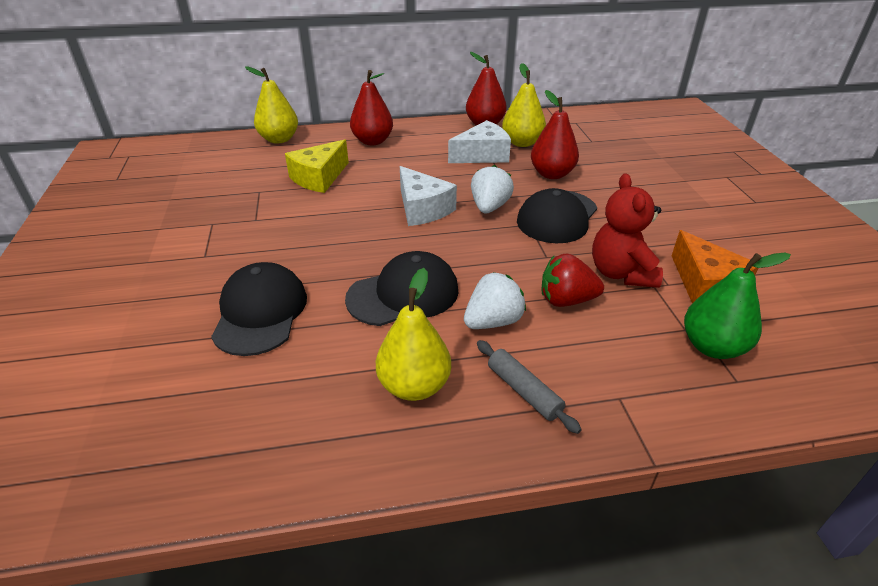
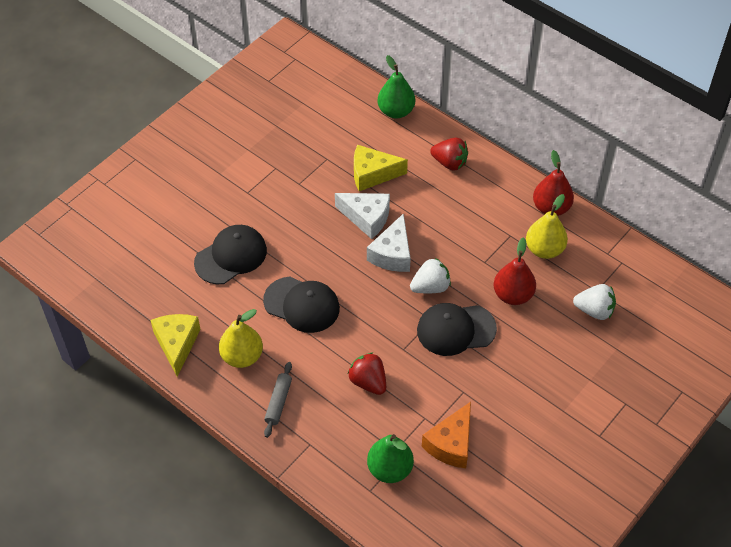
camera: 50 degrees right, 15 degrees up
(279, 139) = (396, 111): yellow pear -> green pear
(312, 445) = (177, 344): none -> yellow cheese
(372, 141) = (449, 163): red pear -> red strawberry
(482, 155) = (498, 238): white cheese -> white cheese (366, 218)
(493, 321) = (317, 359): white strawberry -> white strawberry (594, 310)
(621, 273) = (422, 395): red teddy bear -> none

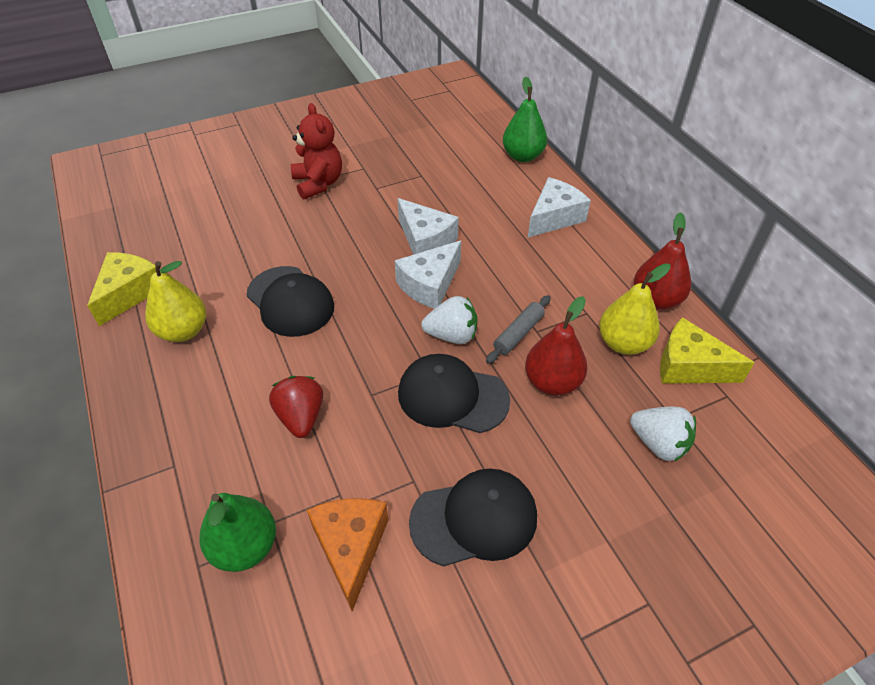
camera: 25 degrees right, 5 degrees down
(231, 256) = (255, 230): black cap -> black cap (474, 519)
(250, 196) = (318, 183): none -> red teddy bear
(278, 402) = (179, 398): grey rolling pin -> grey rolling pin (518, 334)
(372, 174) = (460, 202): yellow cheese -> yellow cheese (689, 366)
(449, 163) = (554, 217): red strawberry -> white cheese
(451, 444) = (351, 548): orange cheese -> orange cheese turned 120 degrees clockwise

